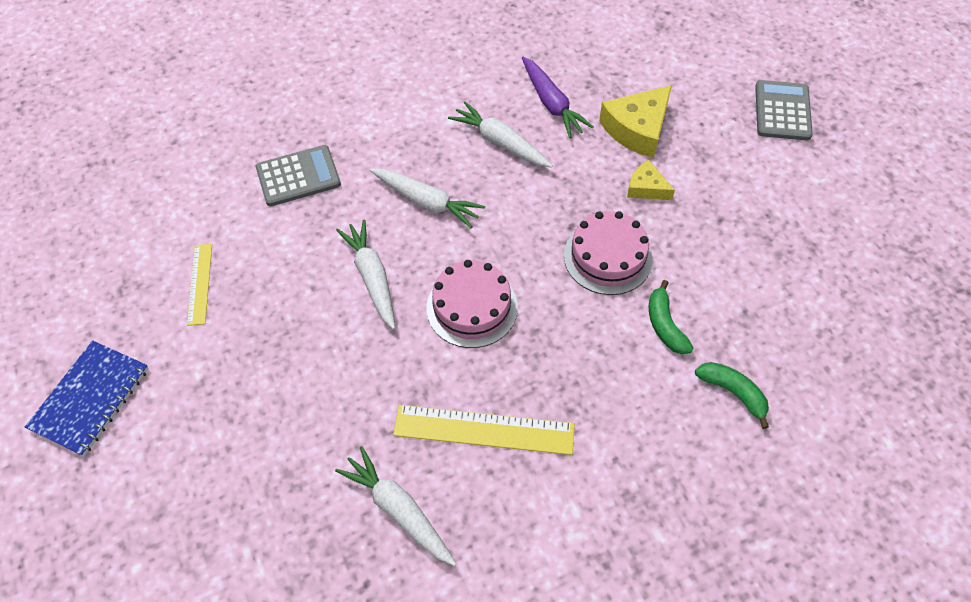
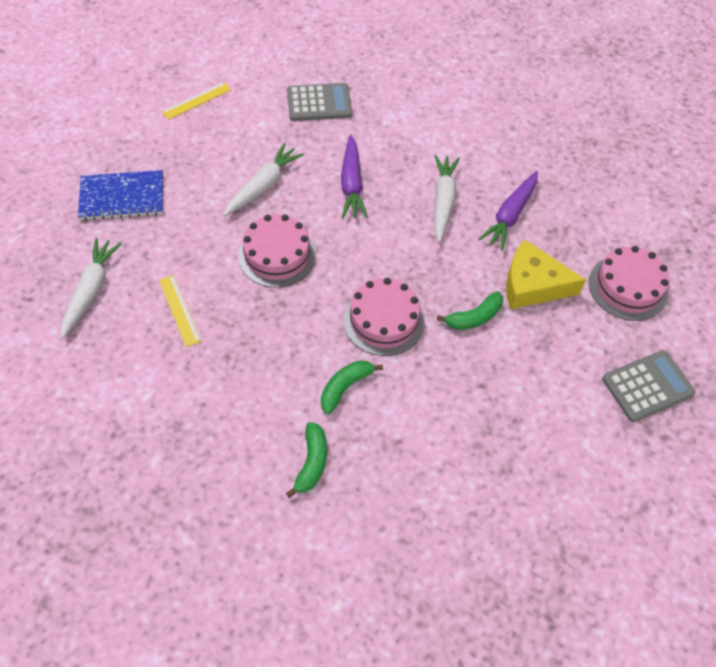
camera: 55 degrees right, 0 degrees up
(90, 399) = (82, 96): blue notebook -> blue notebook (122, 197)
(298, 176) = (319, 103): grey calculator -> grey calculator turned 45 degrees counterclockwise
(427, 202) = (351, 184): white carrot -> purple carrot
(484, 429) = (180, 310): yellow ruler -> yellow ruler, size x0.59
(646, 188) = (474, 317): yellow cheese -> green banana
(680, 69) = (627, 287): none -> pink cake

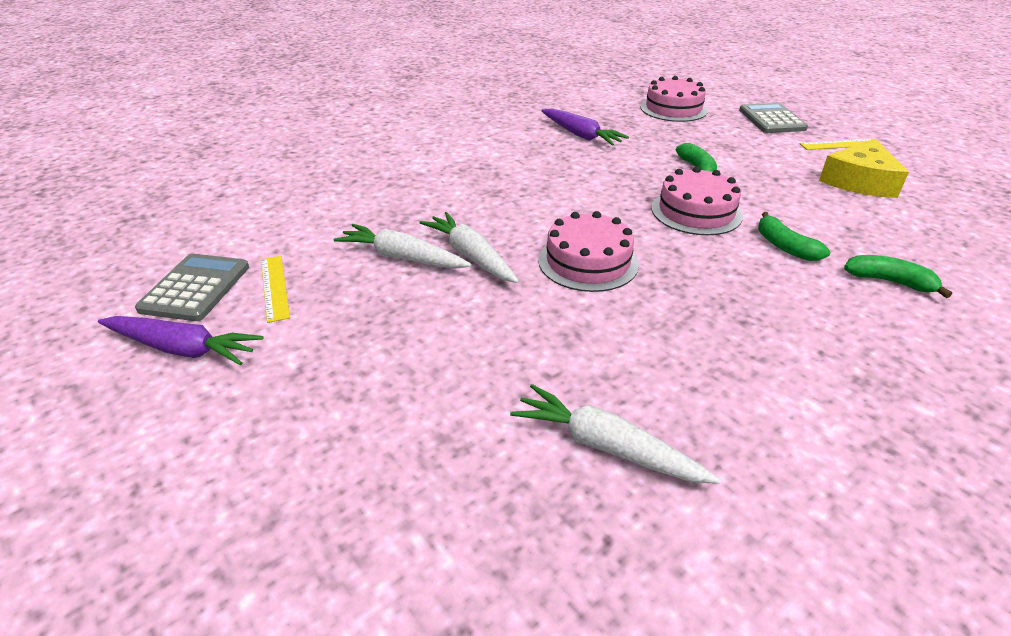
camera: 70 degrees left, 20 degrees down
(122, 197) = (420, 386): blue notebook -> none
(180, 310) = (662, 352): yellow ruler -> yellow ruler (839, 144)
(319, 103) = (362, 201): grey calculator -> grey calculator (196, 288)
(351, 184) = (500, 200): purple carrot -> purple carrot (182, 349)
(443, 201) = (549, 159): white carrot -> white carrot (402, 258)
(532, 285) = (664, 140): yellow cheese -> yellow cheese (859, 181)

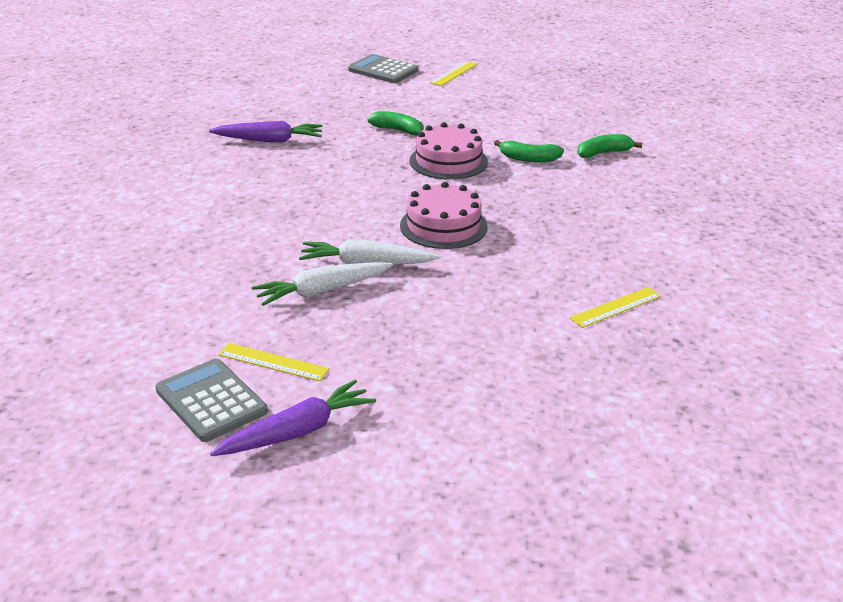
camera: 50 degrees left, 5 degrees down
(606, 446) = (616, 307): white carrot -> yellow ruler
(673, 109) = (299, 88): pink cake -> none
(859, 181) = (503, 96): yellow cheese -> none

